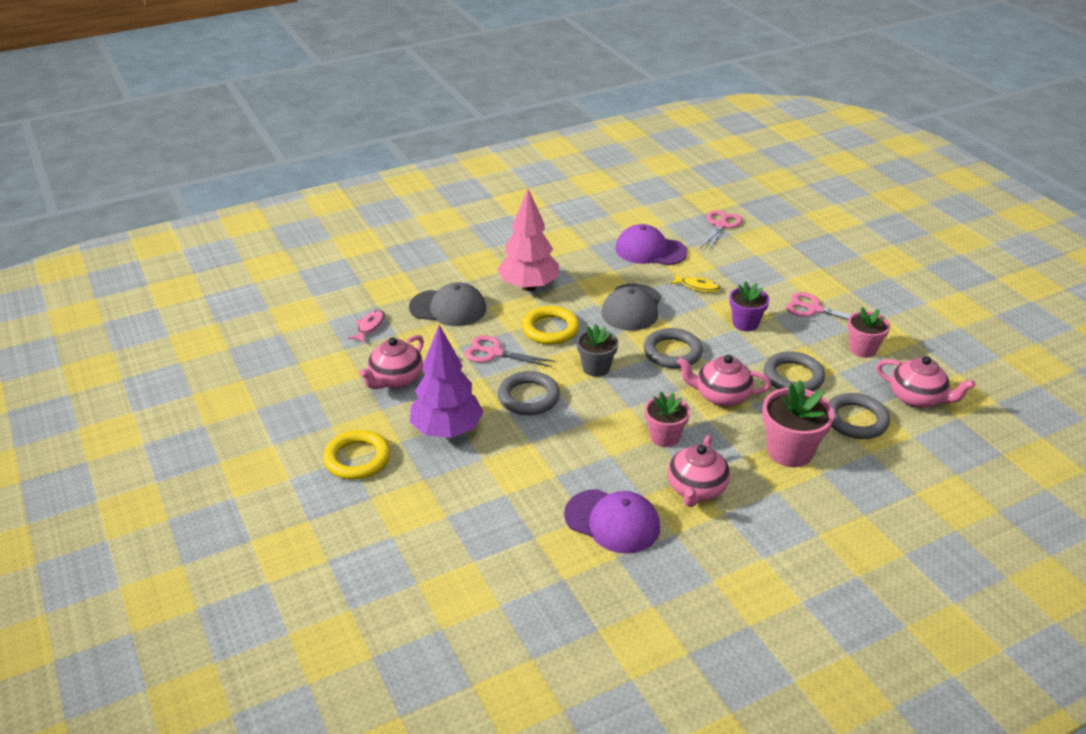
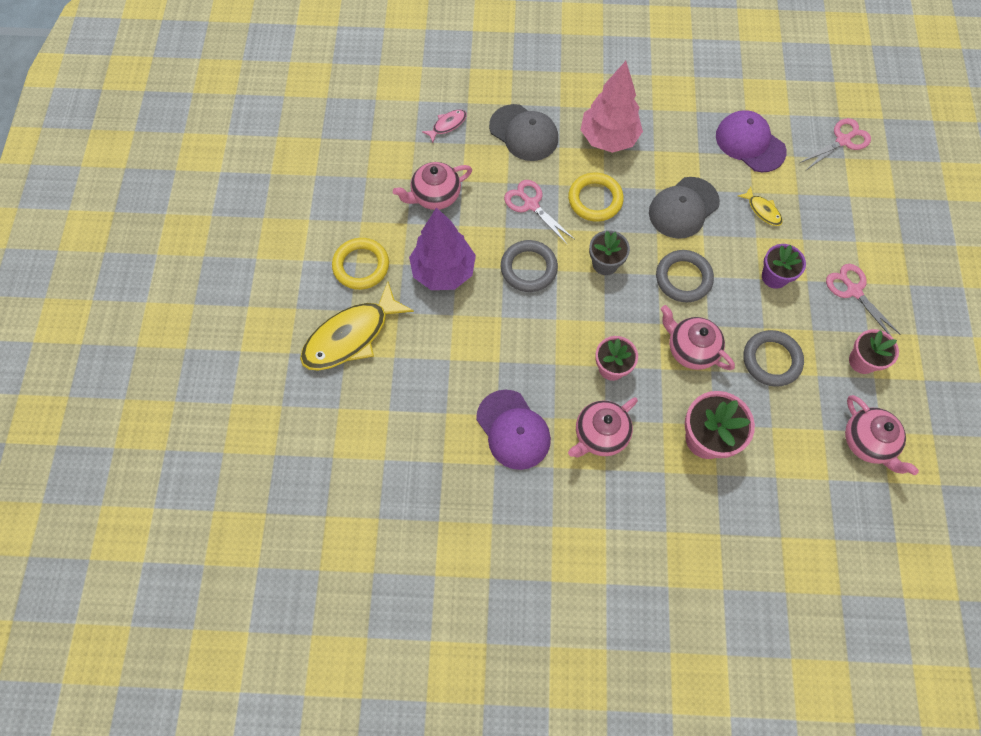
camera: 30 degrees right, 30 degrees up
(387, 518) = (351, 336): none -> yellow fish
(856, 420) = (791, 436): grey ring -> none

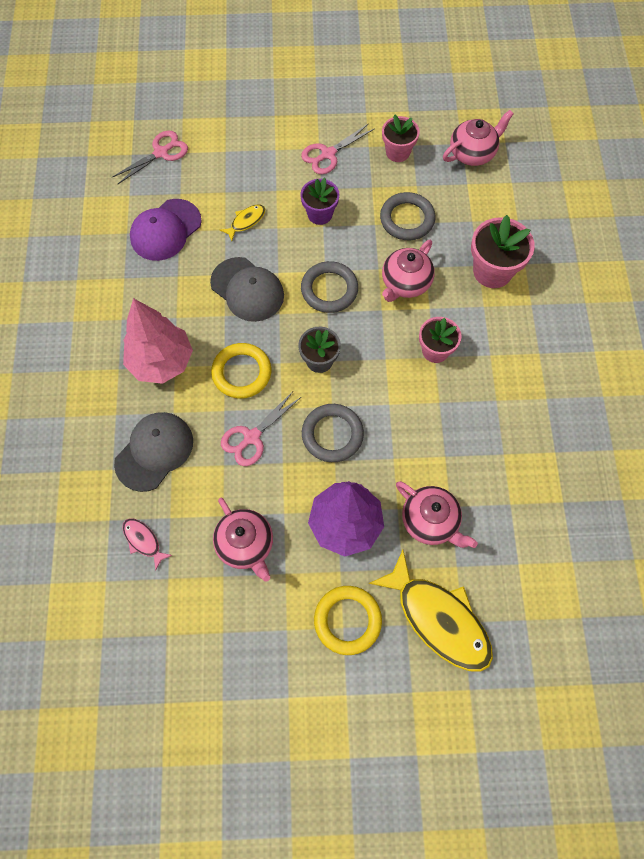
camera: 95 degrees left, 0 degrees up
(513, 430) = (516, 437): purple cap -> none
(600, 435) = (506, 359): pink teapot -> pink teapot (430, 521)
(843, 141) = (161, 153): pink scissors -> pink scissors turned 90 degrees clockwise

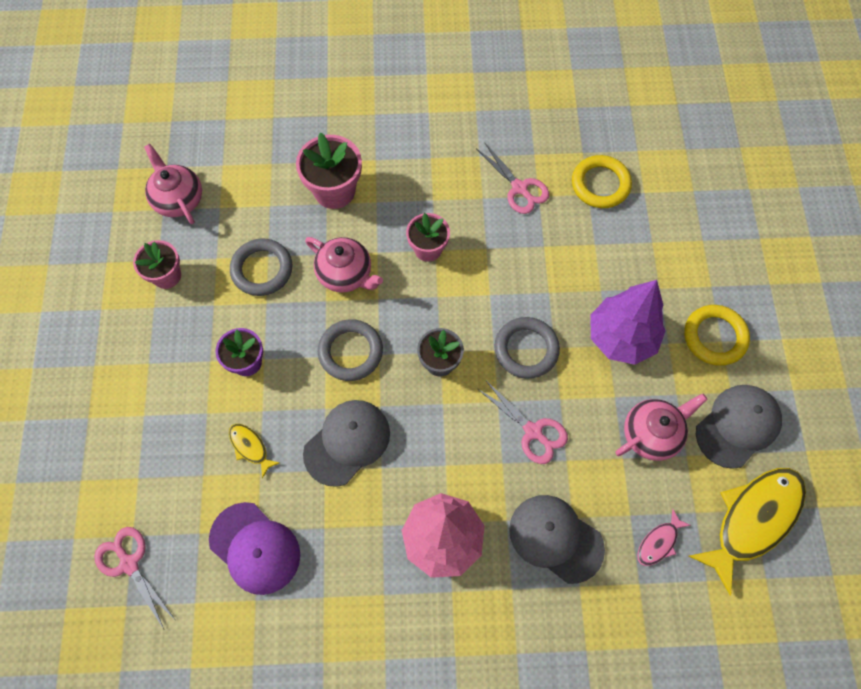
camera: 90 degrees left, 0 degrees up
(241, 373) = (455, 445): yellow ring -> yellow ring (600, 184)
(250, 631) = (738, 426): none -> grey cap
(328, 154) = (159, 352): pink scissors -> pink scissors (519, 188)
(430, 521) = (611, 261): pink teapot -> none
(438, 618) = (702, 259): yellow fish -> yellow fish (752, 520)

